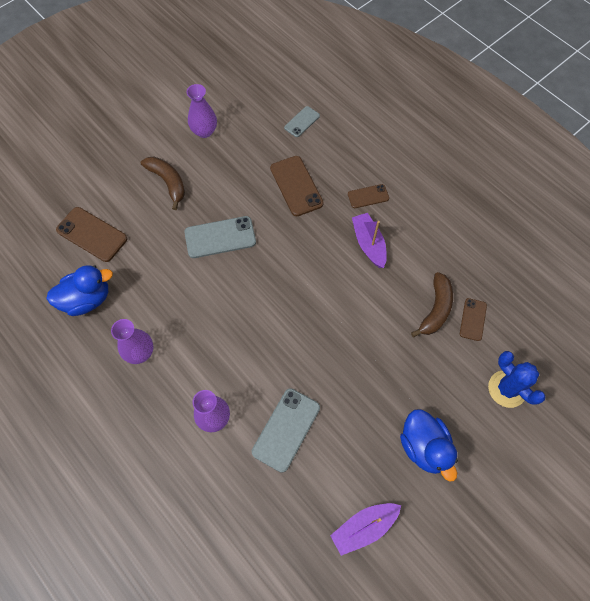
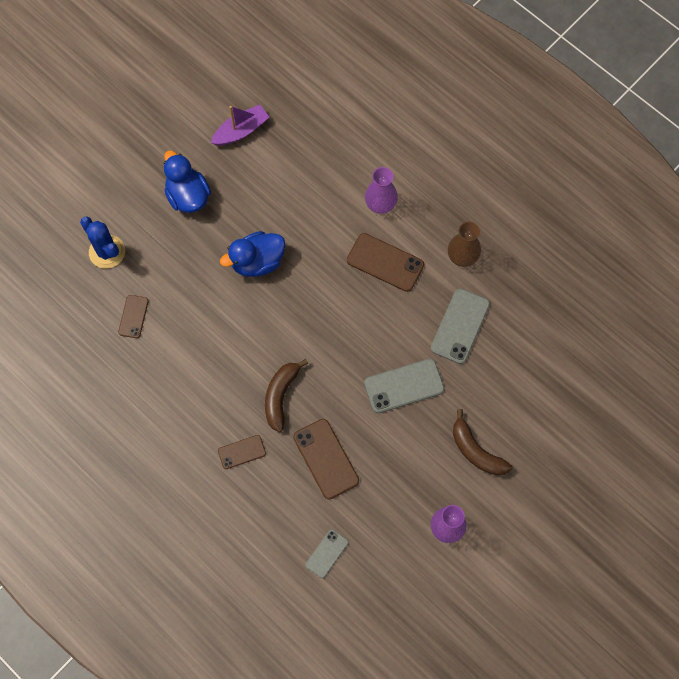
camera: 175 degrees right, 5 degrees up
(87, 299) = (529, 305): blue duck -> blue duck (257, 262)
(92, 234) = (545, 377): brown phone -> brown phone (385, 262)
(140, 352) = (462, 257): purple vase -> brown vase
(286, 429) = (313, 200): grey phone -> grey phone (460, 326)
(368, 244) = (240, 392): purple boat -> none
(436, 309) = (170, 324): brown banana -> brown banana (280, 396)

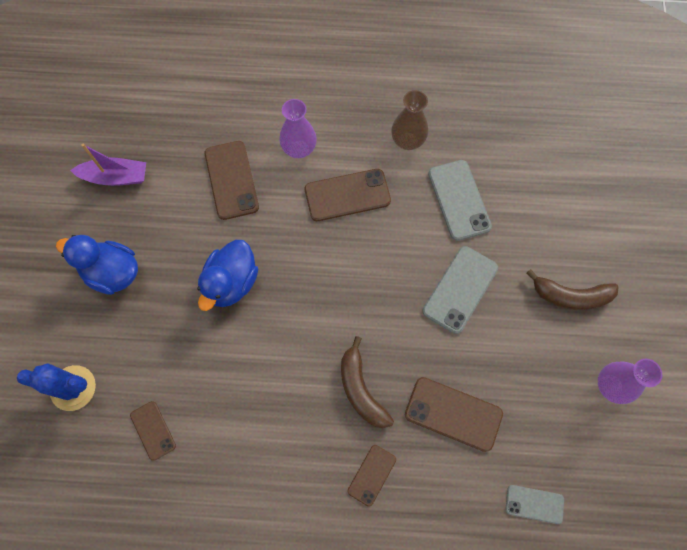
camera: 40 degrees left, 0 degrees up
(241, 131) = (115, 177): purple boat -> purple boat turned 75 degrees clockwise
(316, 191) = (231, 180): none -> brown phone
(326, 553) = (534, 504): grey phone -> grey phone turned 75 degrees counterclockwise

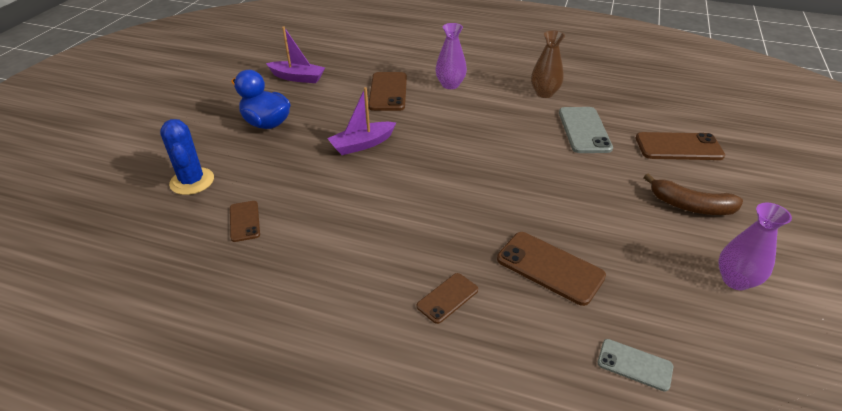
camera: 15 degrees right, 30 degrees down
(73, 388) = (192, 181): blue cactus -> blue cactus turned 45 degrees clockwise
(231, 283) = (362, 144): blue duck -> purple boat
(347, 195) = (483, 113): brown phone -> brown phone (678, 147)
(361, 389) = (456, 231): brown banana -> none
(460, 289) = (575, 183): grey phone -> none

